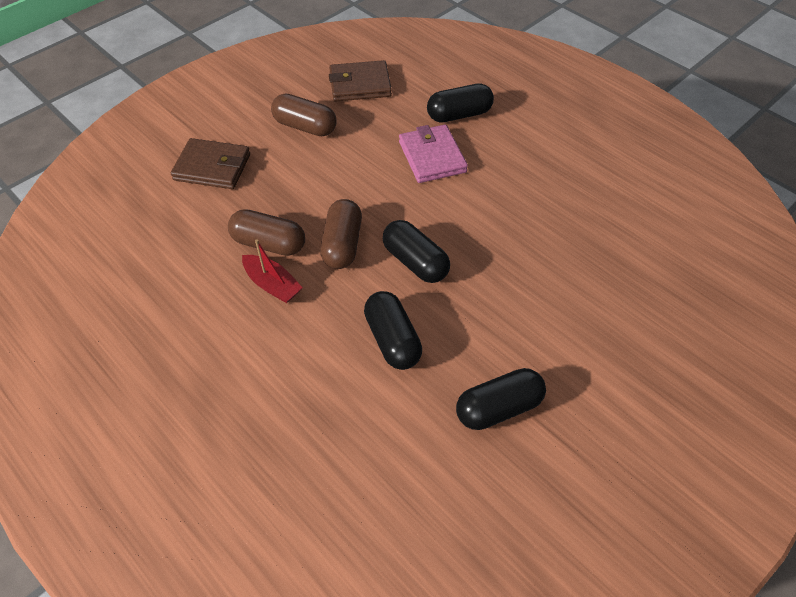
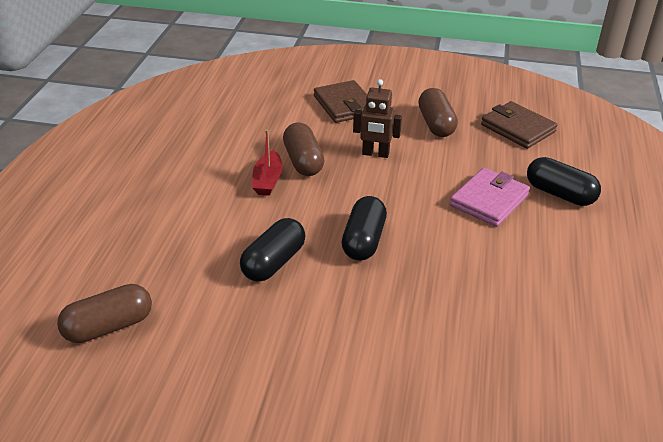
camera: 55 degrees right, 15 degrees down
(307, 188) = (375, 154): none -> brown robot
(342, 244) = (340, 195): brown capsule -> brown capsule (109, 326)
(498, 408) = (259, 354): black capsule -> none

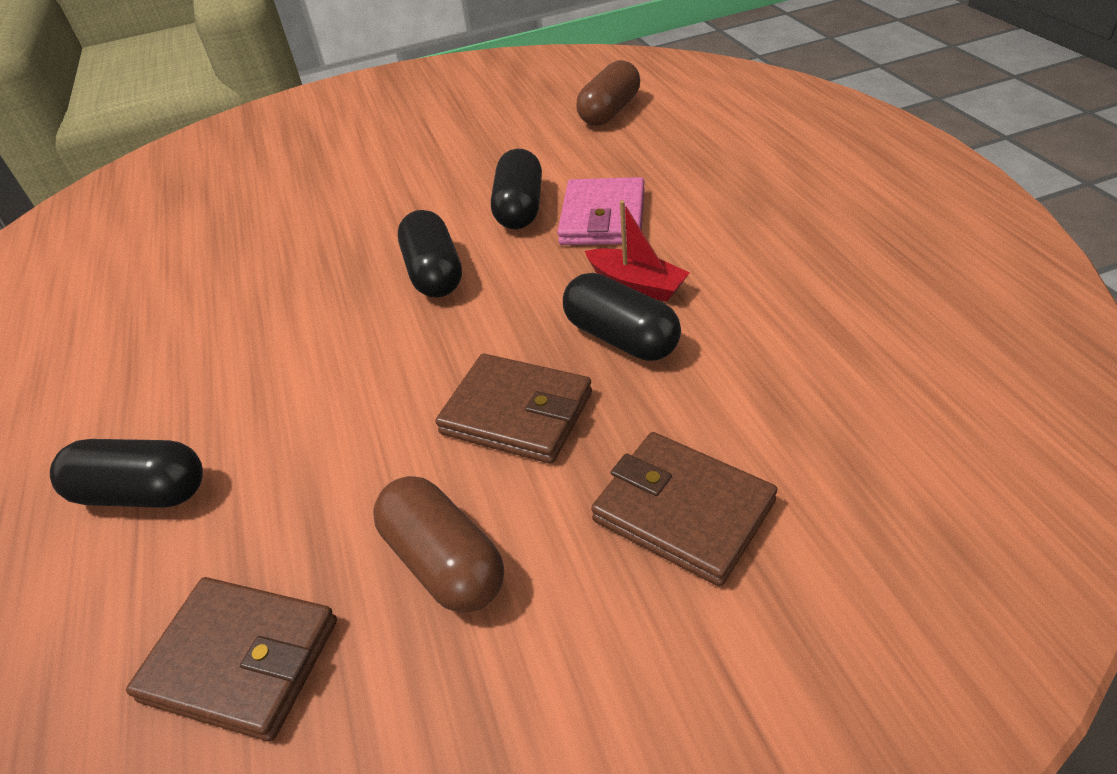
camera: 155 degrees right, 5 degrees up
(268, 180) = (636, 284): red boat -> red boat turned 150 degrees clockwise
(303, 161) = (621, 338): brown capsule -> black capsule
(375, 154) = (517, 413): brown robot -> brown wallet
(489, 200) = (274, 416): pink wallet -> pink wallet (603, 218)

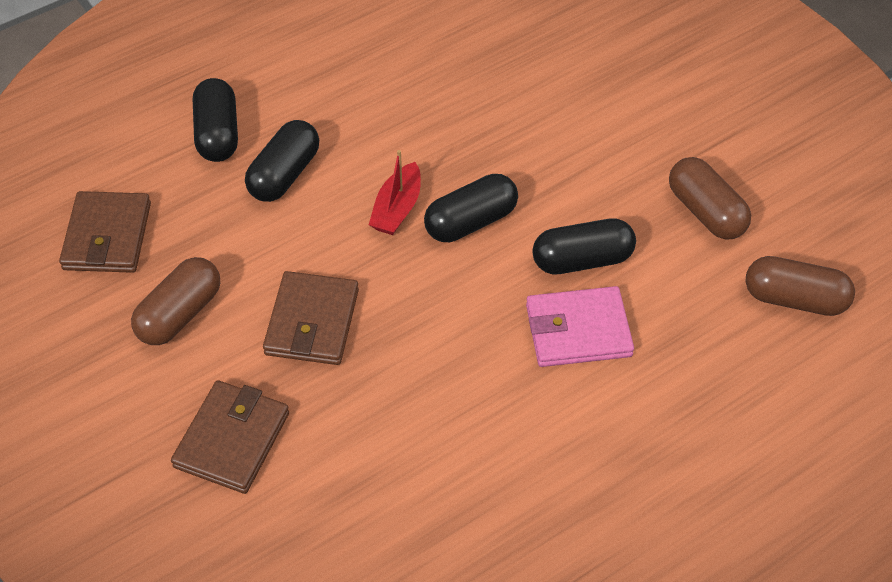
camera: 70 degrees right, 10 degrees up
(500, 141) = (705, 212): none -> brown capsule
(621, 338) = (405, 374): black capsule -> black capsule (284, 174)
(636, 284) = (478, 374): red boat -> red boat (397, 208)

